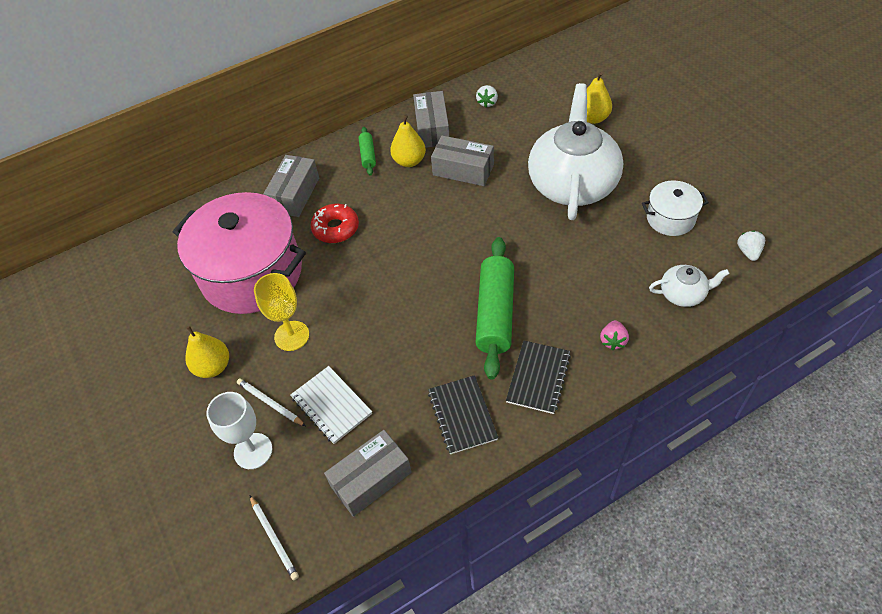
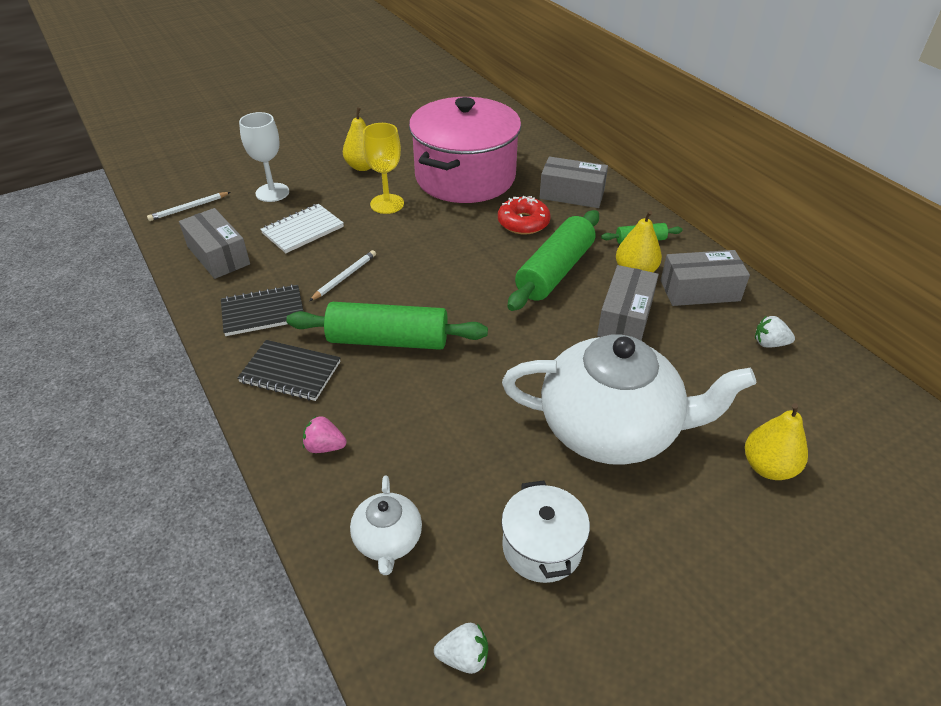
camera: 85 degrees right, 10 degrees down
(270, 403) = (316, 197): white pencil -> white pencil (344, 277)
(407, 208) = (554, 271): none -> green rolling pin

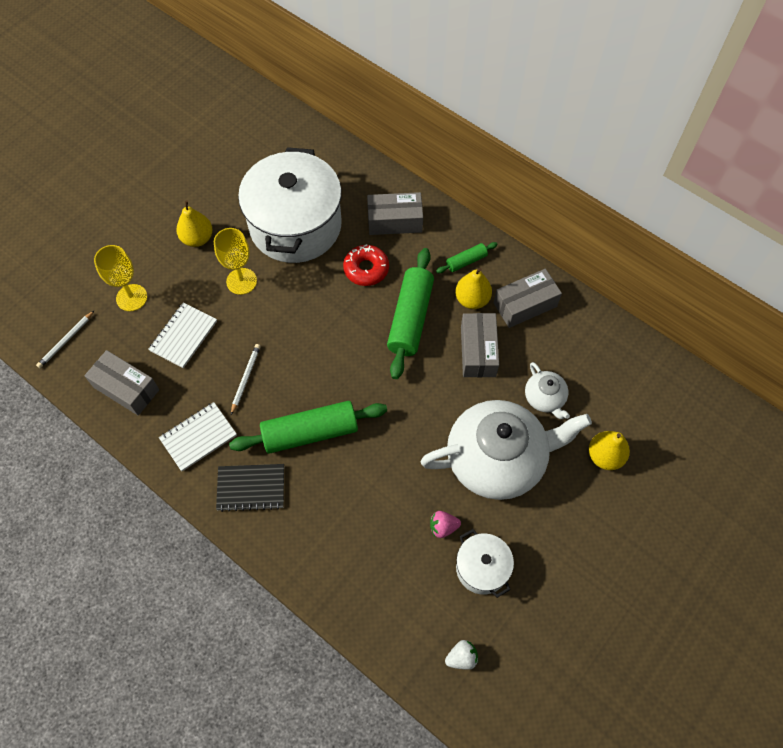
camera: 20 degrees left, 20 degrees up
(263, 312) = (198, 437): black notebook -> white notebook
(272, 192) = (131, 297): white goblet -> yellow goblet
(325, 446) = (309, 543): pink strawberry -> pink strawberry (443, 527)
(388, 540) = (384, 599): white teapot -> white teapot (545, 398)
(465, 177) = (295, 226): pink pot -> white pot
(769, 343) = (585, 344): white strawberry -> none

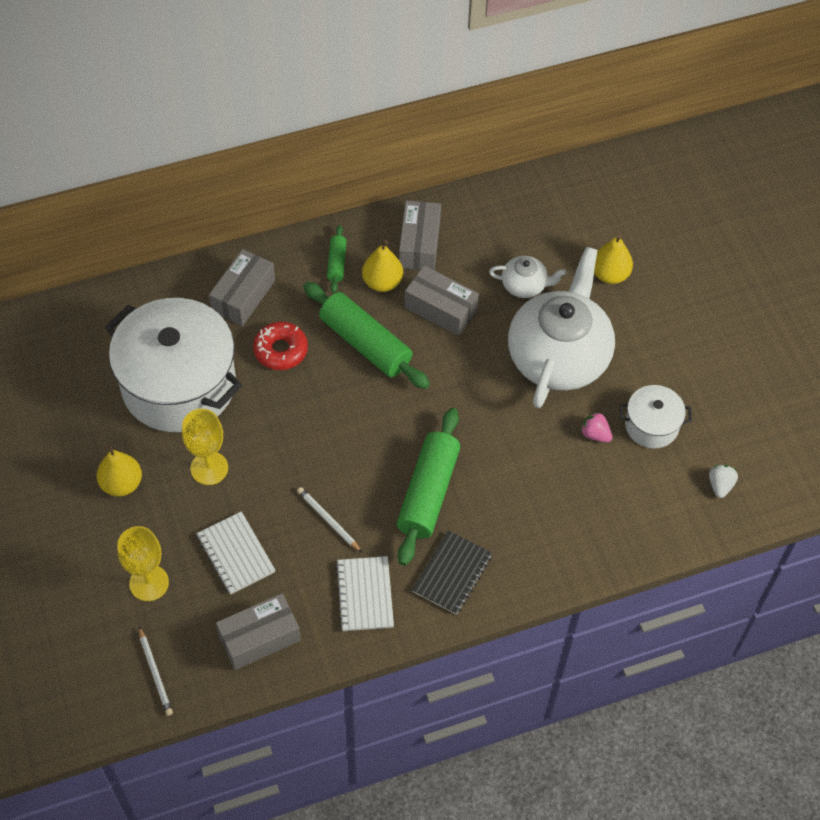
camera: 60 degrees left, 5 degrees down
(443, 527) = (595, 434): pink strawberry -> pink strawberry turned 105 degrees clockwise

